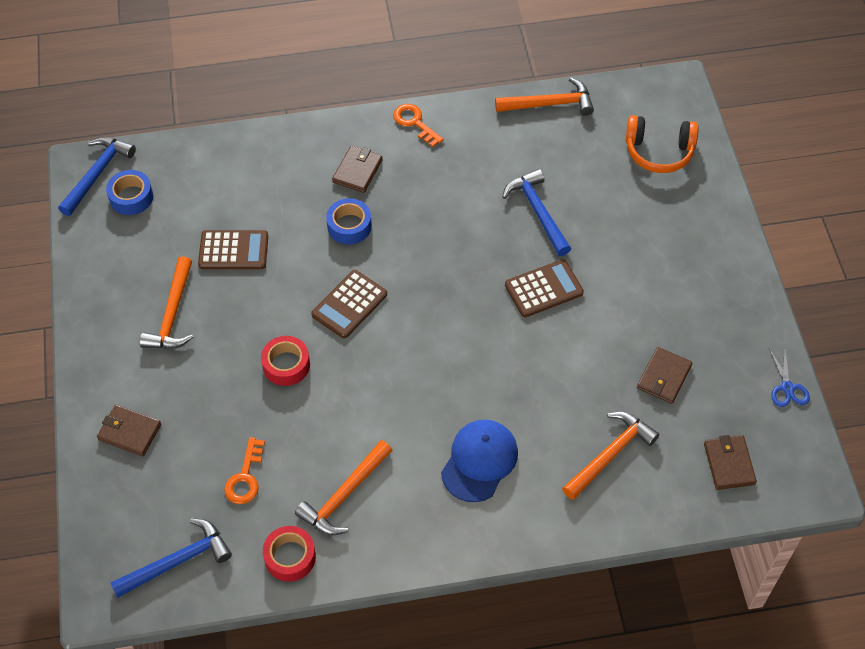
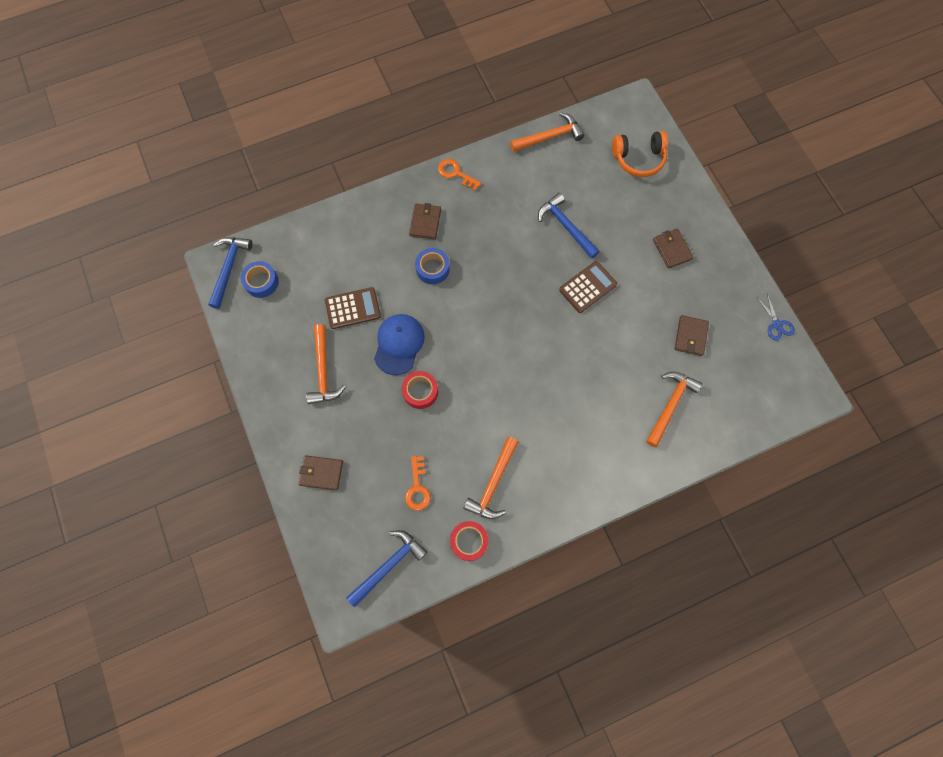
camera: 15 degrees left, 15 degrees up
(349, 304) = (452, 332): brown calculator -> none
(479, 461) = (581, 433): blue cap -> blue cap (399, 344)
(729, 464) = (753, 392): brown wallet -> brown wallet (672, 249)

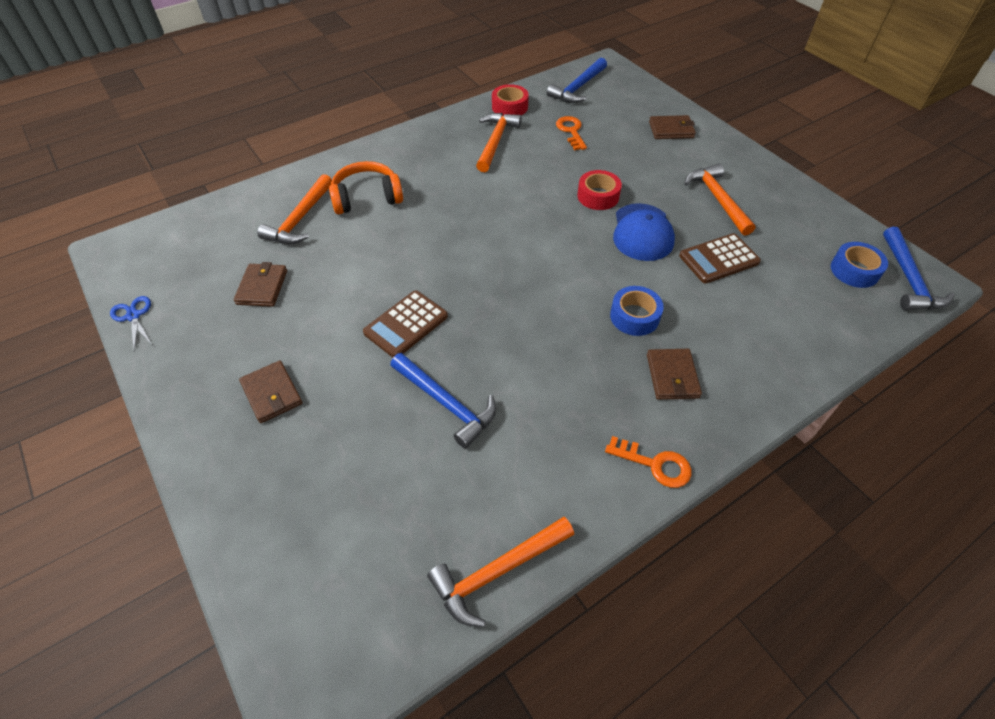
camera: 170 degrees right, 20 degrees down
(638, 159) = (315, 551): orange headphones -> orange headphones (367, 198)

